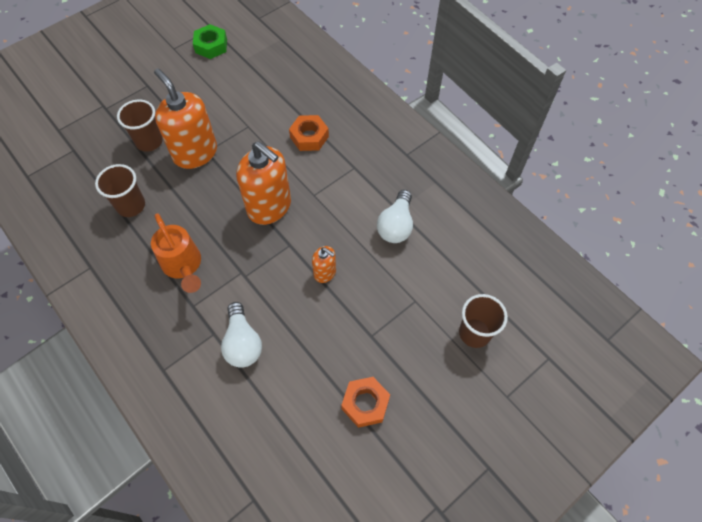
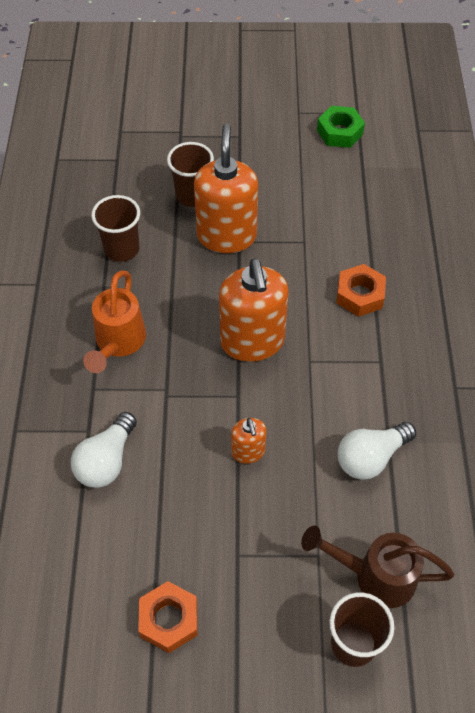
camera: 40 degrees right, 5 degrees down
(453, 288) = (374, 576): none -> brown watering can

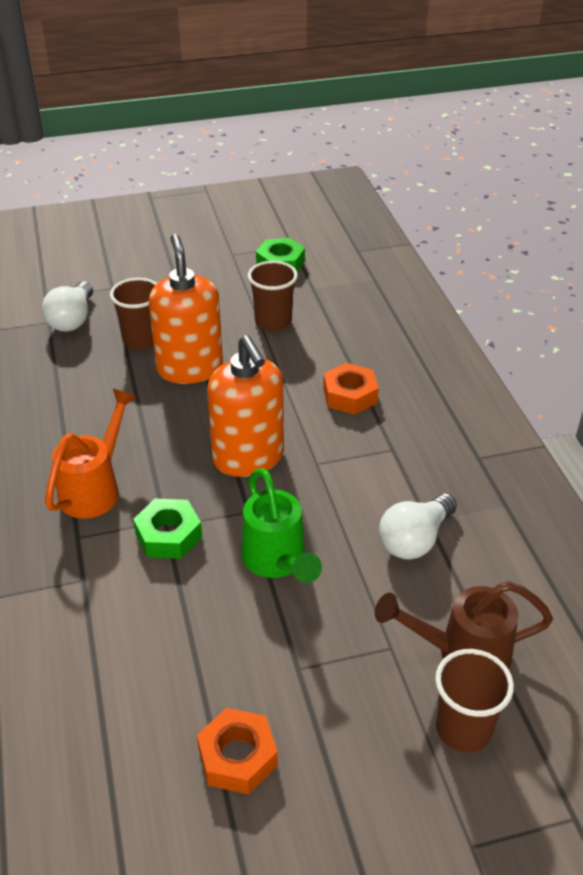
camera: 15 degrees left, 15 degrees down
(106, 461) = (113, 606): white light bulb -> white light bulb (72, 319)
(118, 344) = (95, 488): orange watering can -> orange watering can turned 150 degrees counterclockwise
(122, 249) = (76, 400): brown cup -> brown cup (273, 322)
(166, 404) = (169, 535): none -> green nut
(248, 452) = (277, 562): orange soap dispenser -> green watering can

